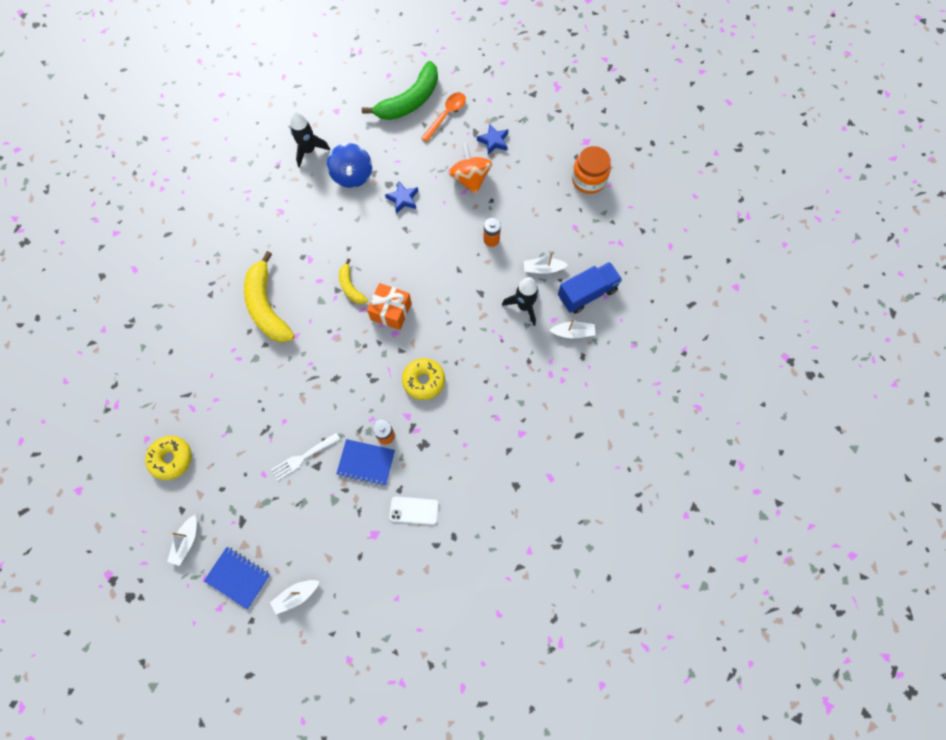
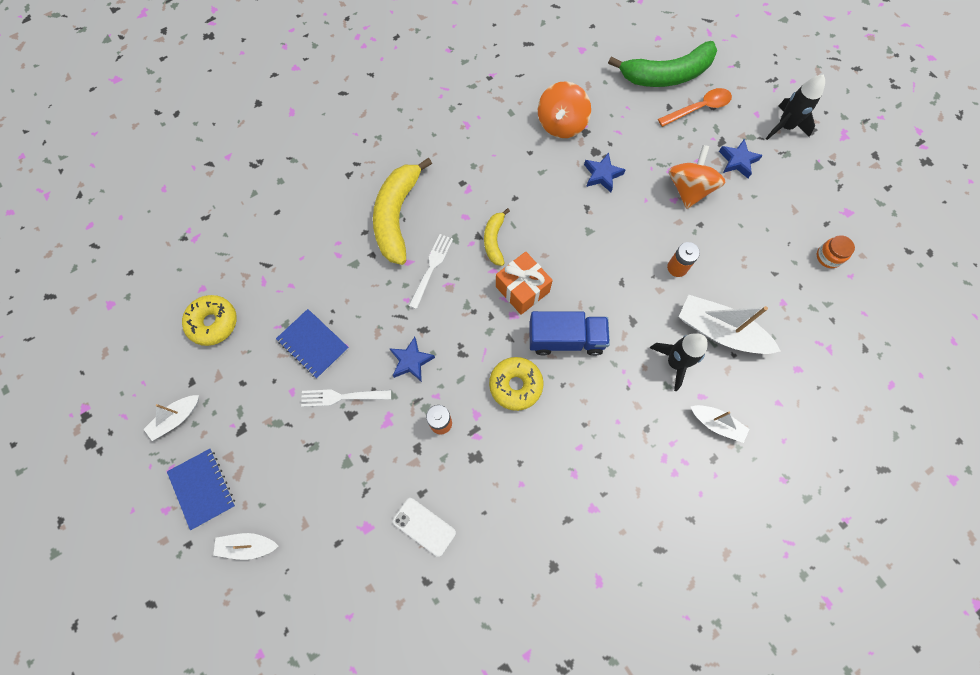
camera: 30 degrees right, 0 degrees up
(309, 150) = (530, 77): black rocket -> black rocket (784, 127)
(315, 331) = (431, 268): none -> white fork
(339, 405) = (411, 361): none -> blue star
(352, 175) = (561, 124): blue spinning top -> orange spinning top
(366, 462) = (403, 441): blue notebook -> blue notebook (313, 344)
(543, 269) = (720, 331): white boat -> white boat, size x1.77
(587, 293) = (758, 387): blue truck -> blue truck (566, 339)
(588, 179) = (828, 257): orange jar -> orange jar, size x0.58

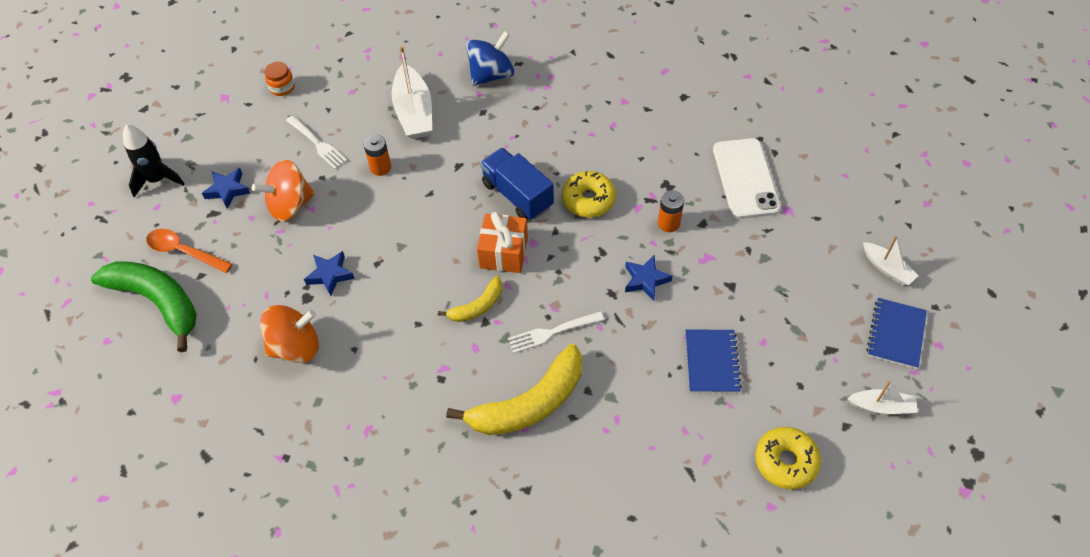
camera: 130 degrees left, 15 degrees down
(342, 397) = (725, 303): white fork -> white fork (317, 143)
(424, 526) = (745, 178): white phone -> white phone, size x1.70
(675, 362) = (467, 122): black rocket -> none
(717, 424) = (491, 75): white boat -> blue spinning top

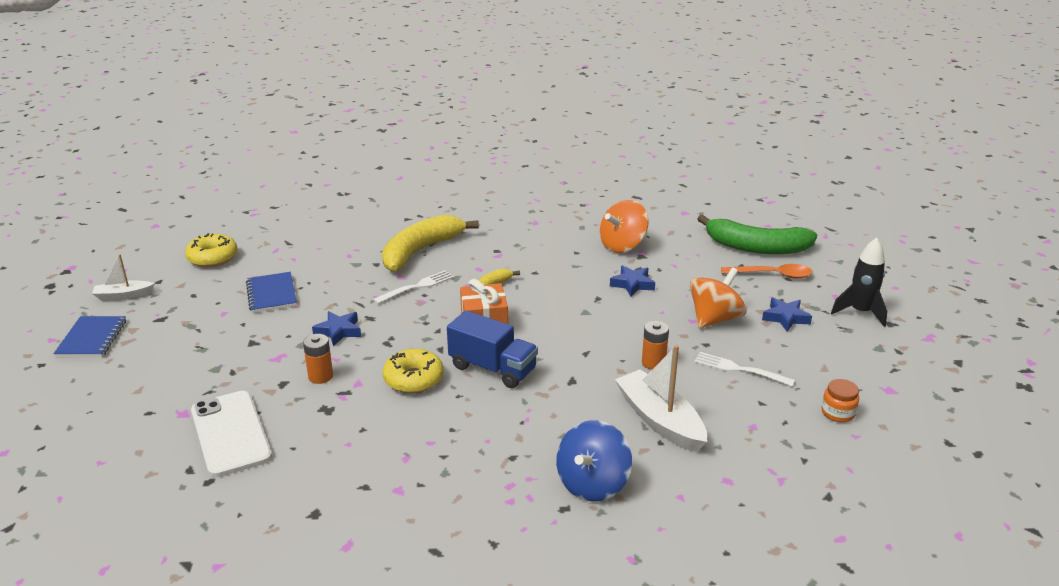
camera: 160 degrees right, 25 degrees down
(887, 268) = (81, 384): white boat -> none

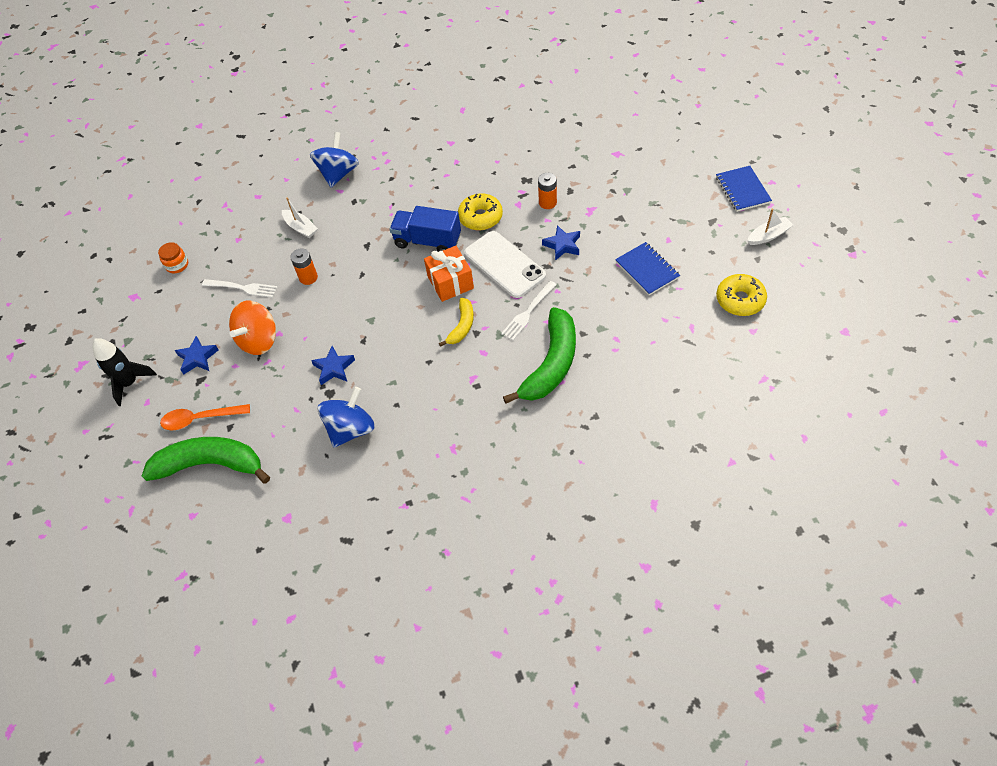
camera: 170 degrees right, 25 degrees up
(230, 433) = (574, 149): white phone -> white phone (504, 264)
(421, 251) = (551, 364): yellow banana -> green banana
(622, 245) = (351, 429): orange spinning top -> blue spinning top
(660, 420) = (301, 228): white boat -> white boat, size x0.57

